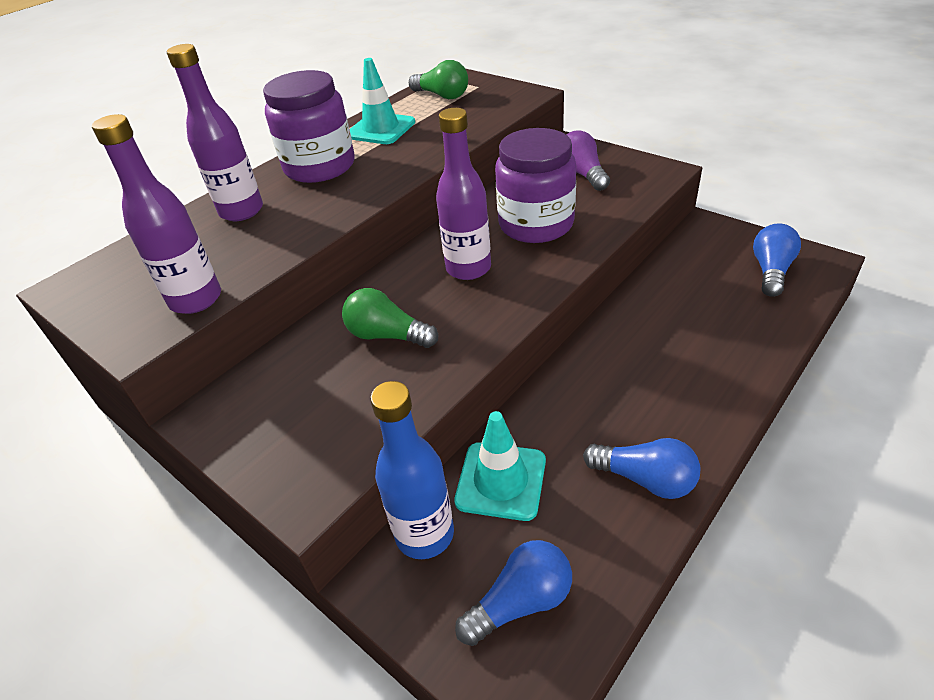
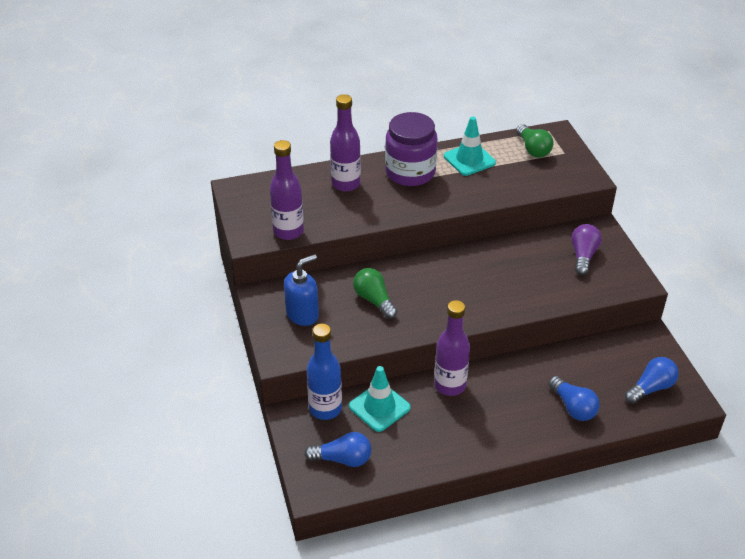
camera: 30 degrees right, 0 degrees up
(295, 409) = (302, 314): none -> blue soap dispenser
(468, 268) = (450, 284): purple bottle -> purple bottle (450, 385)
(536, 224) = (516, 277): purple jar -> none
(645, 479) = (447, 447): blue light bulb -> blue light bulb (573, 407)

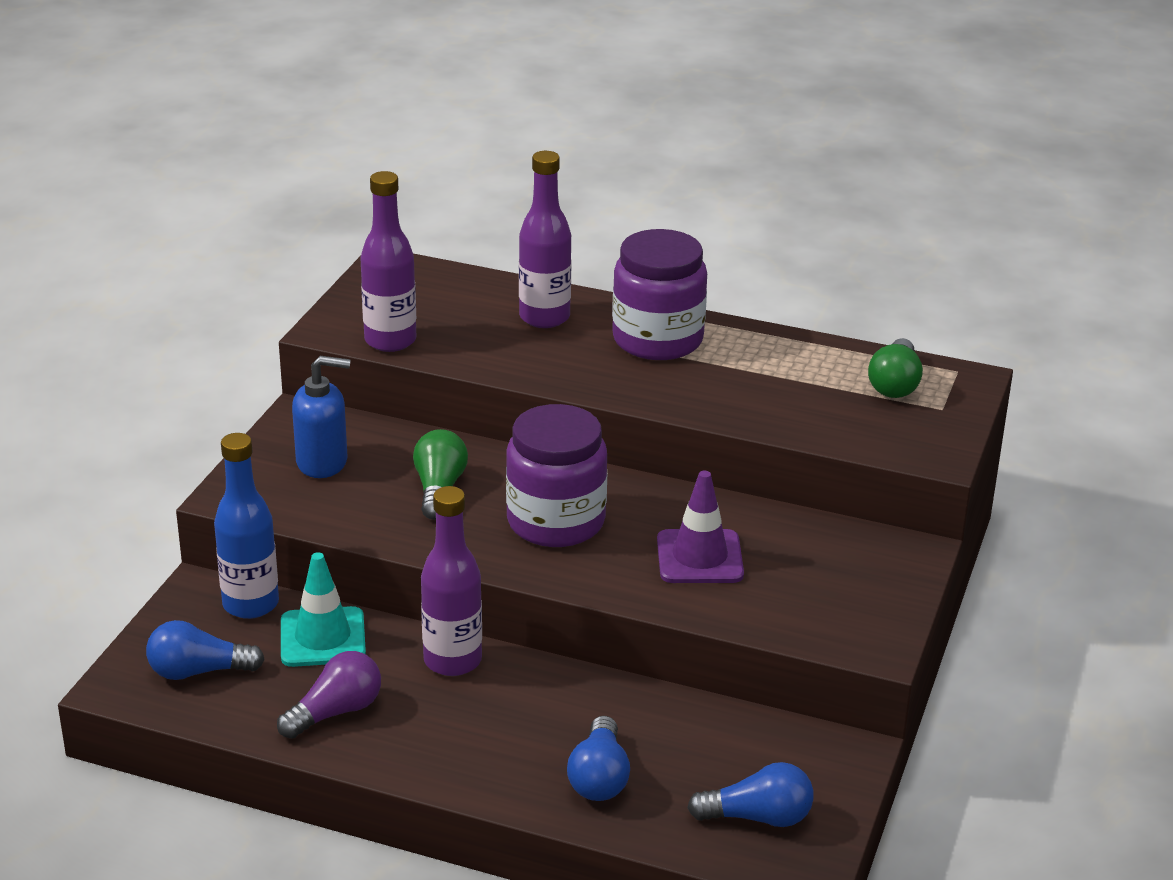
camera: 35 degrees right, 10 degrees down
(342, 459) = (198, 671): blue light bulb -> blue light bulb turned 135 degrees clockwise
(445, 290) = (556, 522): none -> purple jar
(469, 159) = (771, 358): turquoise traffic cone -> none
(524, 276) = (699, 557): none -> purple traffic cone
(583, 256) = (832, 574): purple light bulb -> purple light bulb (336, 712)

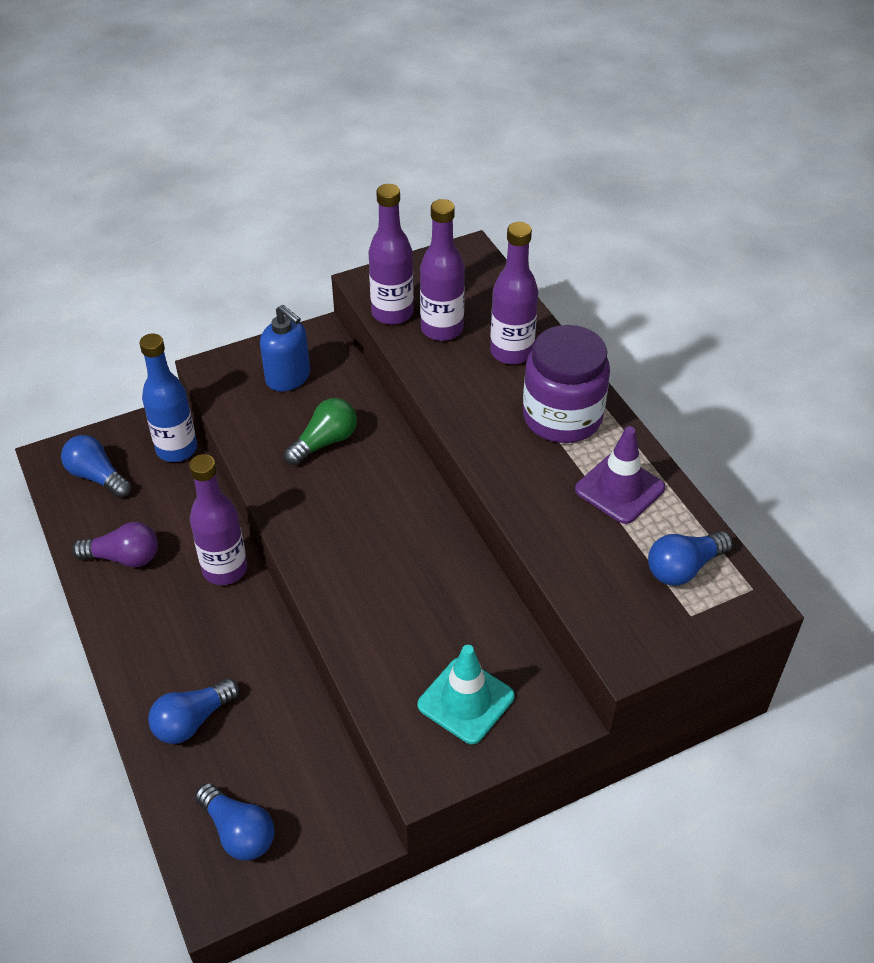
camera: 45 degrees right, 15 degrees up
(323, 638) = (182, 500): turquoise traffic cone -> turquoise traffic cone (466, 700)
(456, 330) = (442, 329): none -> purple bottle
(556, 522) = (358, 515): purple jar -> none
(699, 557) = (407, 609): purple traffic cone -> purple traffic cone (619, 489)
(894, 384) = (683, 568): green light bulb -> blue light bulb

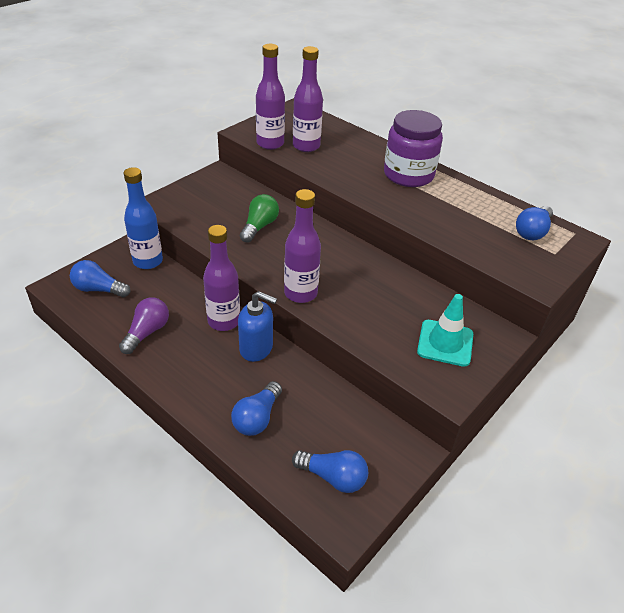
camera: 25 degrees left, 5 degrees down
(124, 557) = (147, 332): purple light bulb -> purple light bulb turned 45 degrees counterclockwise
(288, 377) = (212, 198): blue soap dispenser -> blue soap dispenser (256, 348)
(511, 352) = (355, 150): purple bottle -> purple bottle (300, 293)
(619, 489) = (467, 202): purple traffic cone -> none

